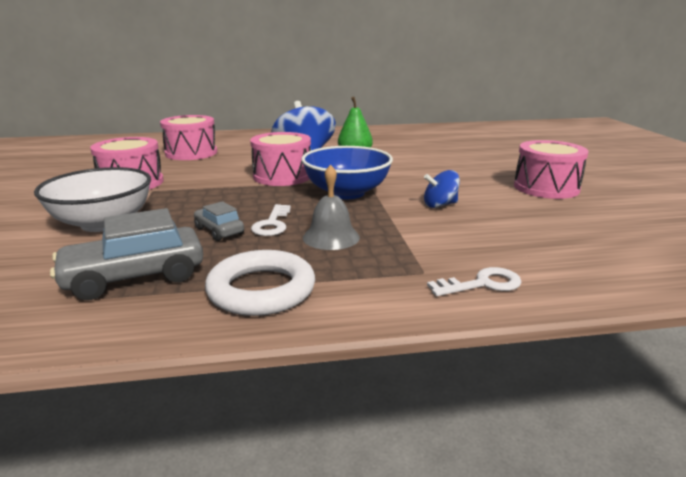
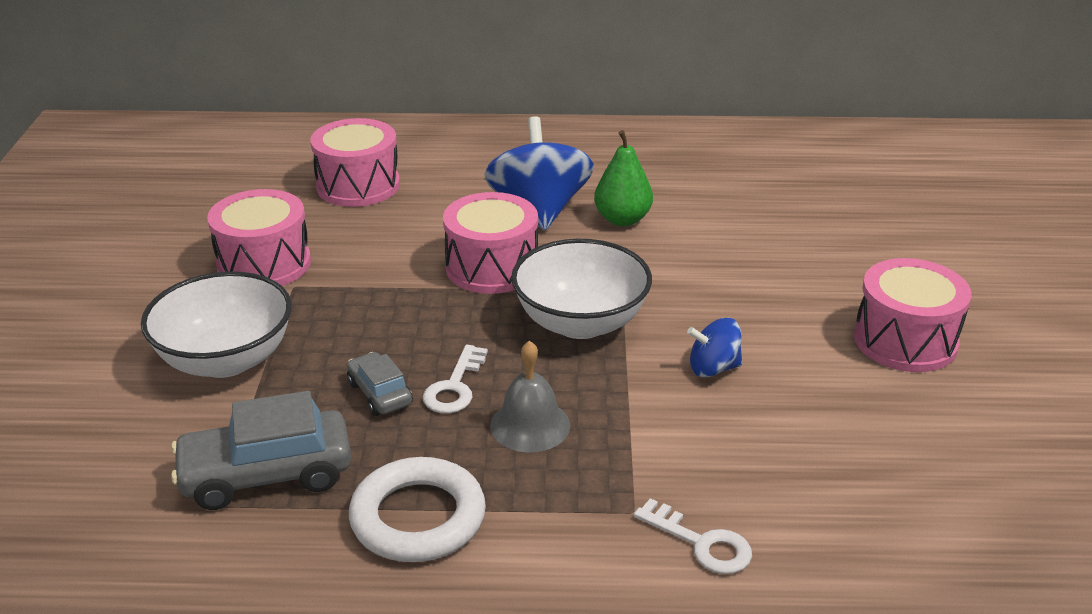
camera: 10 degrees right, 10 degrees up
(346, 193) = (580, 322): blue bowl -> white bowl
(482, 284) = (701, 543): white key -> white key turned 45 degrees clockwise

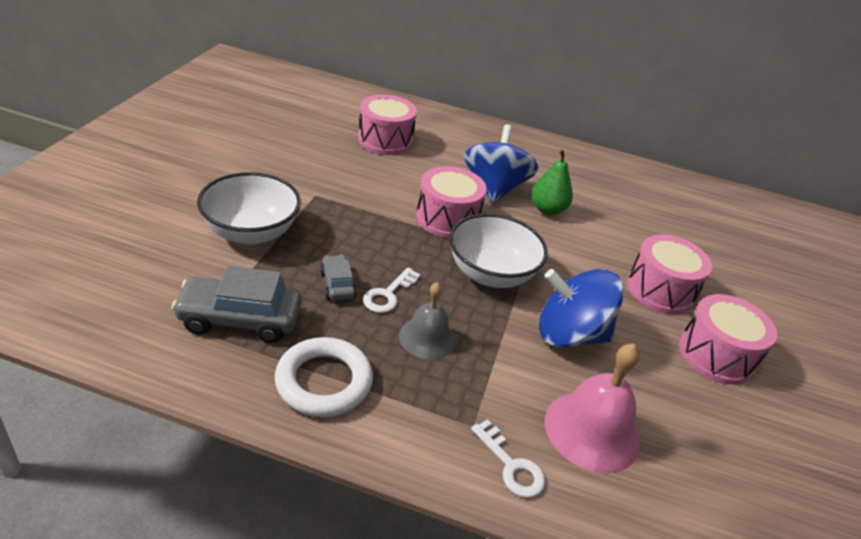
camera: 10 degrees right, 5 degrees up
(264, 264) = (304, 175): pink drum -> pink drum (660, 290)
(713, 368) = (569, 334): blue spinning top -> blue spinning top, size x1.97
(785, 473) = (592, 430): none -> pink bell

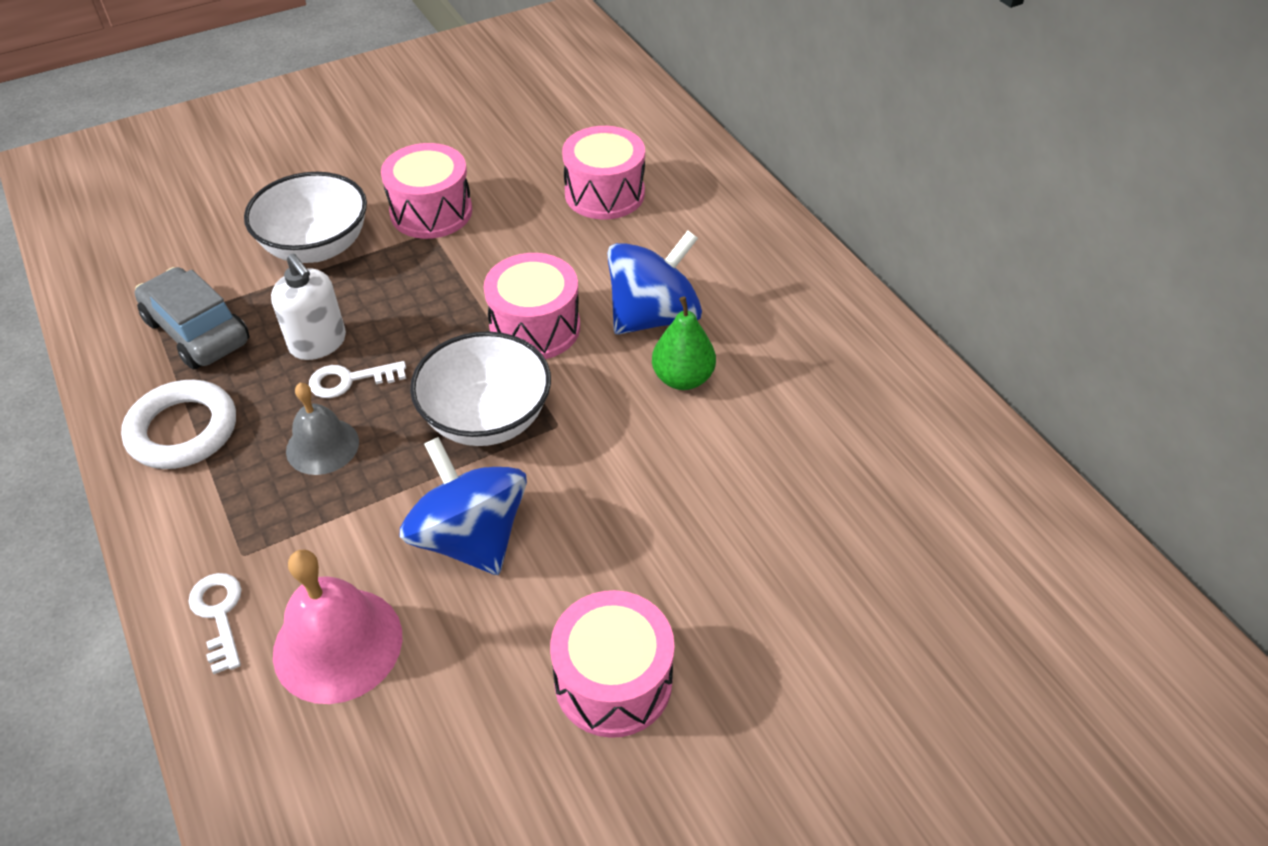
camera: 50 degrees right, 10 degrees up
(337, 284) = (318, 343): grey car -> white soap dispenser
(511, 465) = (219, 615): white key -> white key turned 150 degrees clockwise
(660, 290) = (672, 561): pink drum -> pink drum (431, 212)

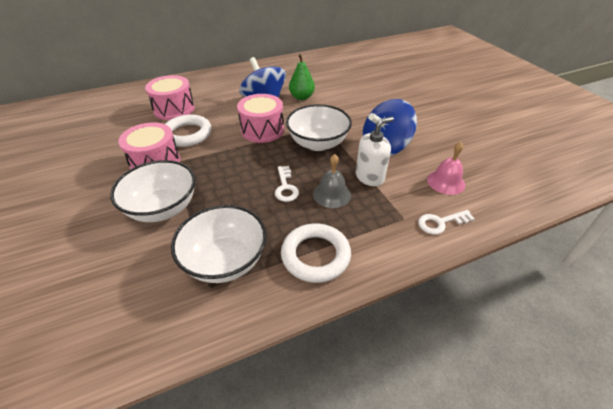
camera: 85 degrees left, 5 degrees down
(197, 331) = (225, 261): grey car -> white bowl
(318, 343) = (253, 201): white soap dispenser -> white soap dispenser (370, 177)
(338, 644) = (446, 182): pink bell -> pink bell, size x0.65
(516, 229) = (187, 134): none -> white ring
(613, 681) = (442, 117): pink drum -> none

